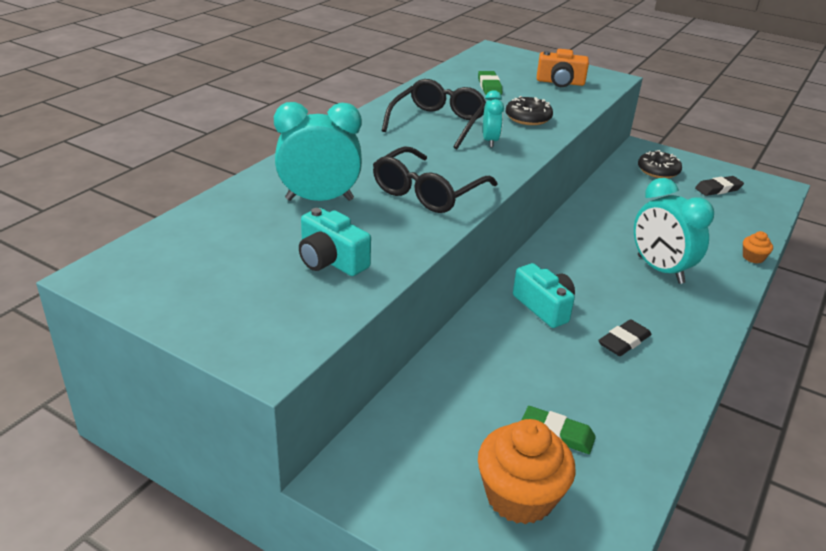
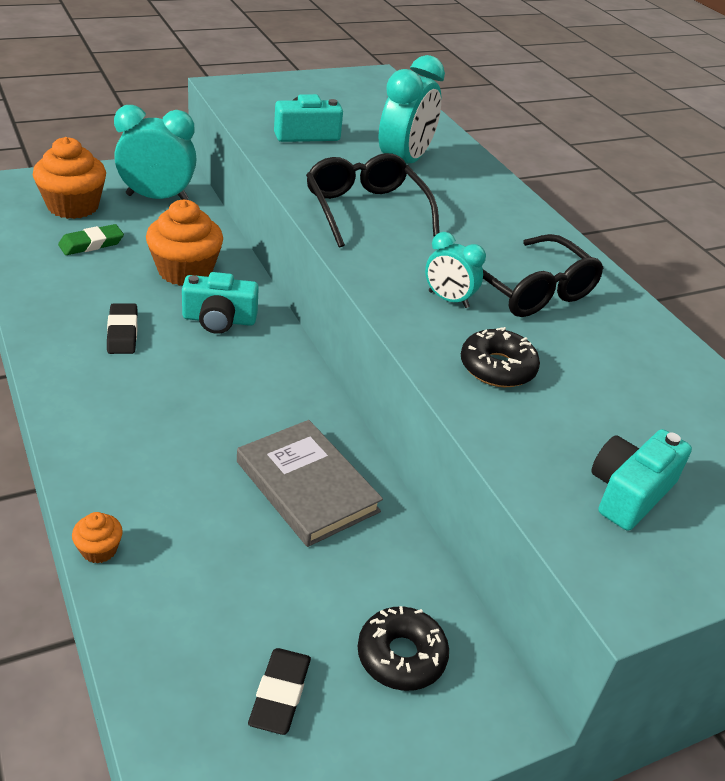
camera: 120 degrees right, 5 degrees up
(489, 86) = (642, 398): green eraser -> none
(514, 354) = (185, 271): none -> orange cupcake
(560, 82) = (629, 493): orange camera -> turquoise camera
(619, 219) = (307, 486): none -> grey book
(660, 270) = (179, 438): turquoise clock -> turquoise clock (157, 198)

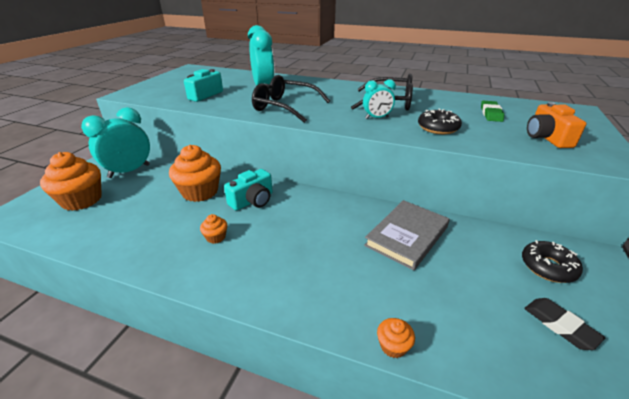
camera: 40 degrees left, 5 degrees down
(91, 244) = (125, 210): green eraser -> green eraser (491, 114)
(122, 333) = (216, 237): black eraser -> orange cupcake
(307, 486) = (407, 236): grey book -> grey book turned 60 degrees counterclockwise
(629, 493) = (547, 138): turquoise camera -> orange camera

